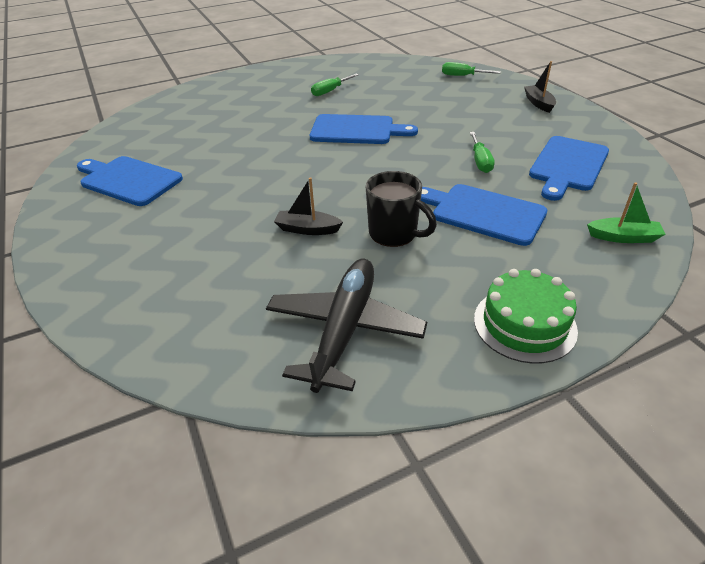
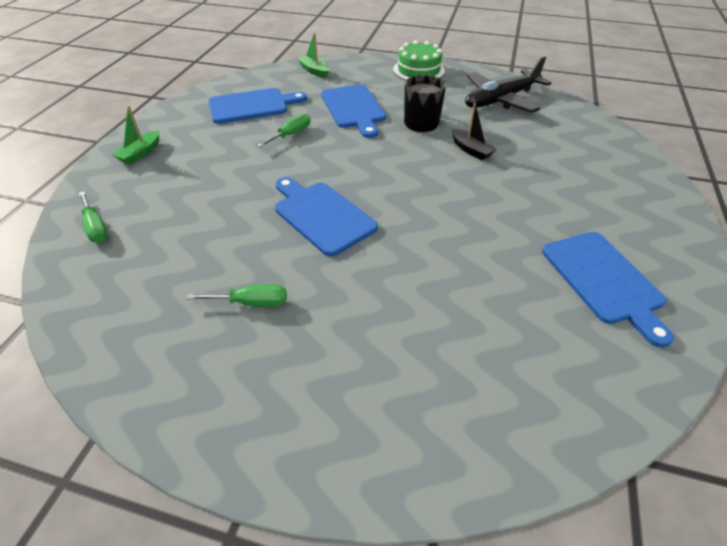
camera: 140 degrees left, 5 degrees up
(538, 103) = (140, 153): black boat -> green boat

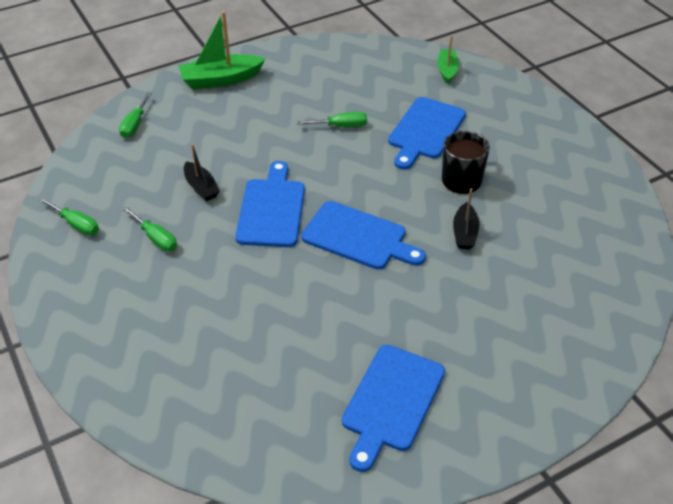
camera: 45 degrees right, 0 degrees up
(140, 153) = (221, 80): green boat -> green boat, size x1.68
(145, 349) = (76, 224): none -> green screwdriver
(236, 236) = (201, 187): none -> black boat
(252, 106) = (347, 80): blue cutting board -> blue cutting board (358, 237)
(418, 70) = (548, 123): green cake -> none
(501, 100) = (579, 203): black plane -> none

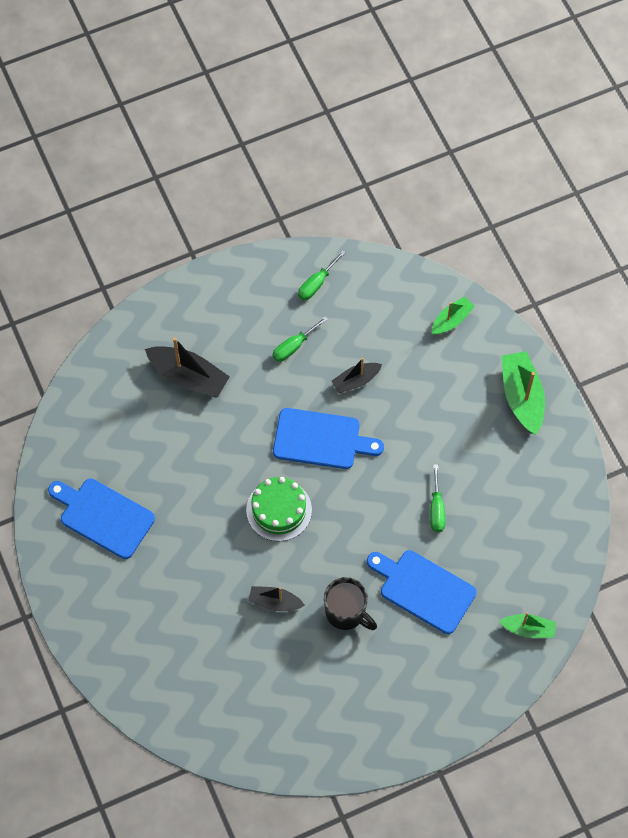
camera: 95 degrees right, 20 degrees up
(135, 124) = (451, 320): green screwdriver -> green boat
(191, 331) = (188, 377): none -> black boat
(358, 237) = (279, 510): blue cutting board -> green cake

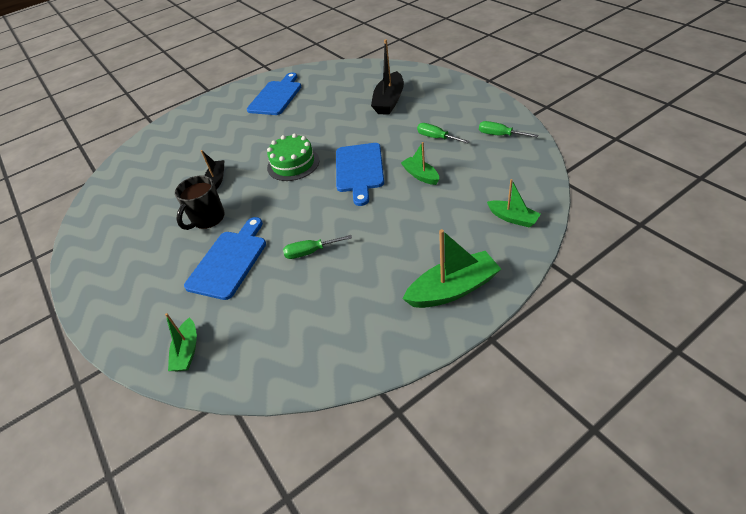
camera: 85 degrees right, 20 degrees down
(356, 380) = (420, 175): black boat -> green boat

